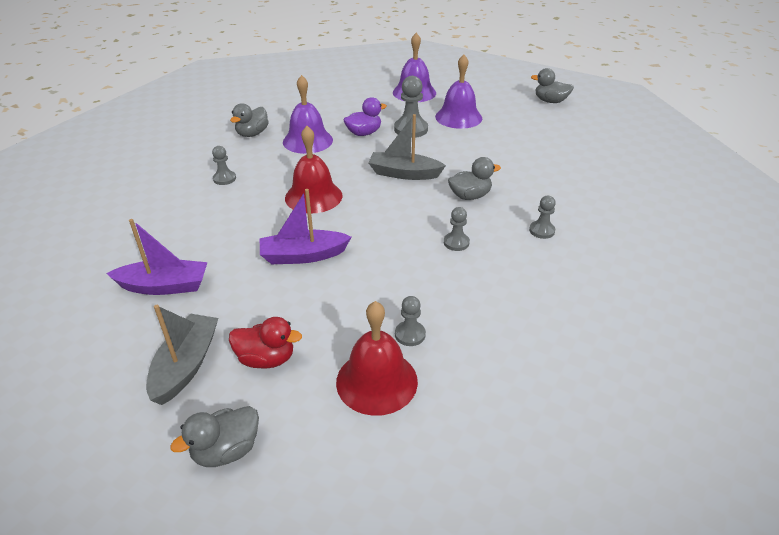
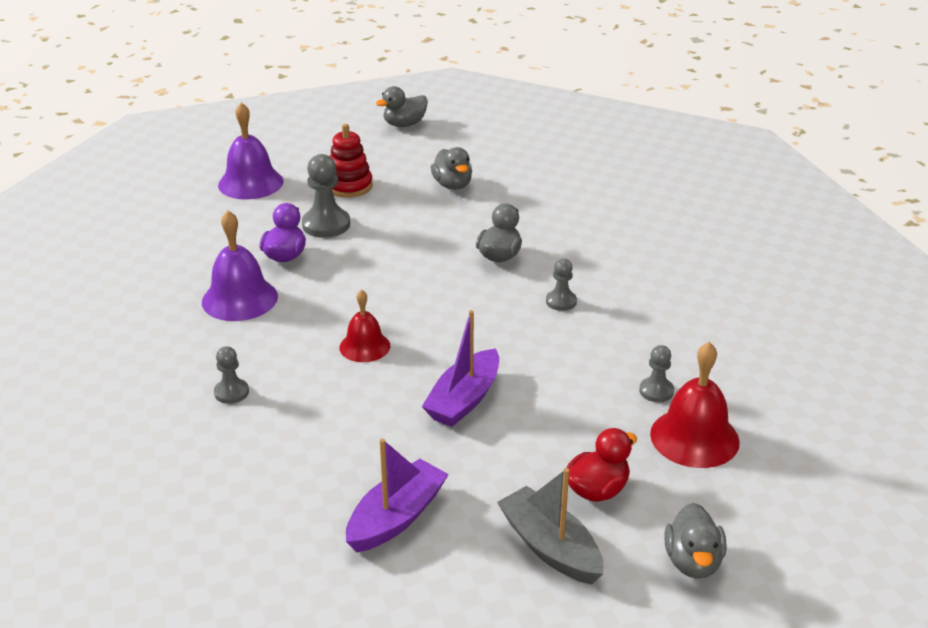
camera: 50 degrees left, 5 degrees down
(252, 134) = (155, 330): grey duck -> grey duck (452, 185)
(313, 196) = (364, 346): red bell -> red bell, size x0.64
(404, 174) = (406, 271): grey boat -> none
(458, 117) = (349, 186): purple bell -> red stacking toy
(541, 231) = (602, 250): grey pawn -> none

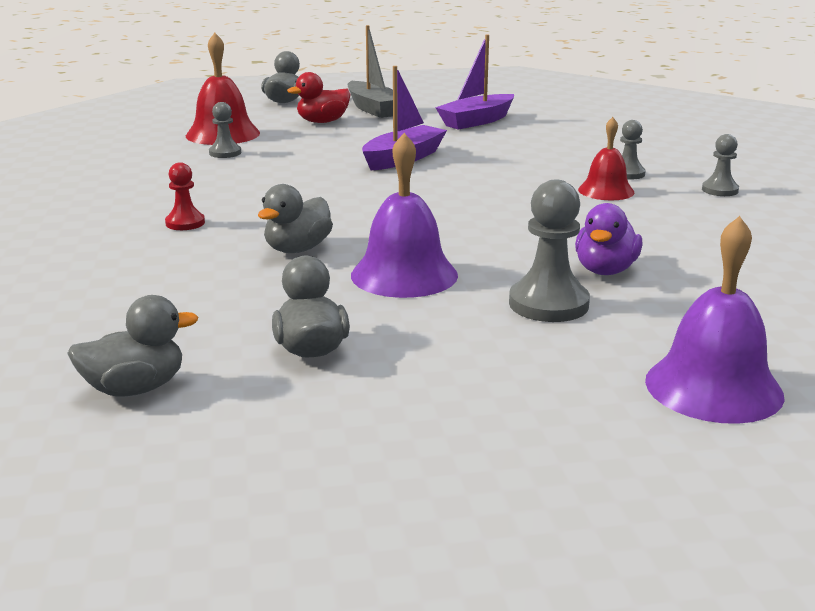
camera: 170 degrees left, 10 degrees down
(239, 299) = (652, 233): purple bell -> purple bell (404, 275)
(349, 186) = (510, 364): red stacking toy -> none
(364, 346) = (494, 191): red bell -> red bell (606, 191)
(404, 124) = (354, 520): grey duck -> grey duck (135, 389)
(561, 301) = (256, 207): grey pawn -> grey pawn (720, 190)
(600, 276) = (185, 223): none -> red pawn

